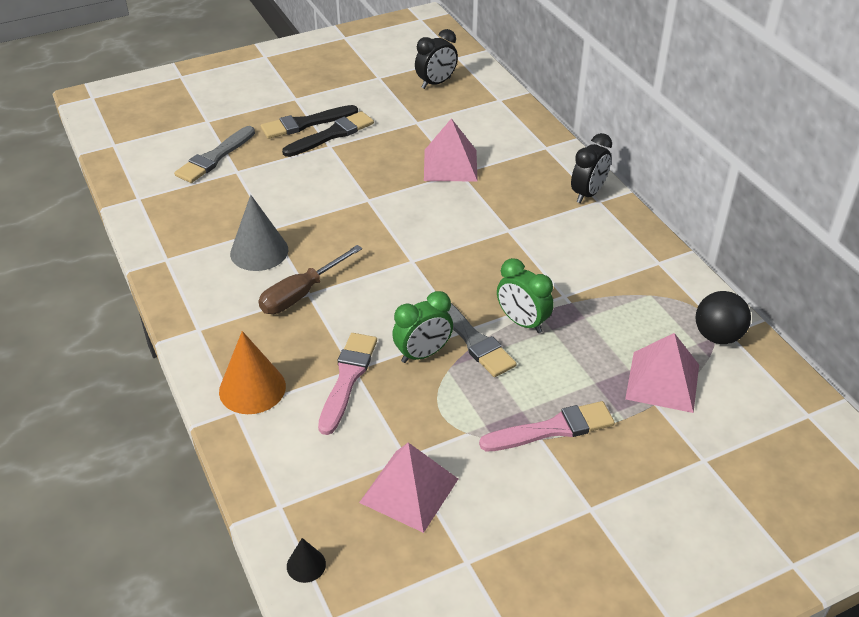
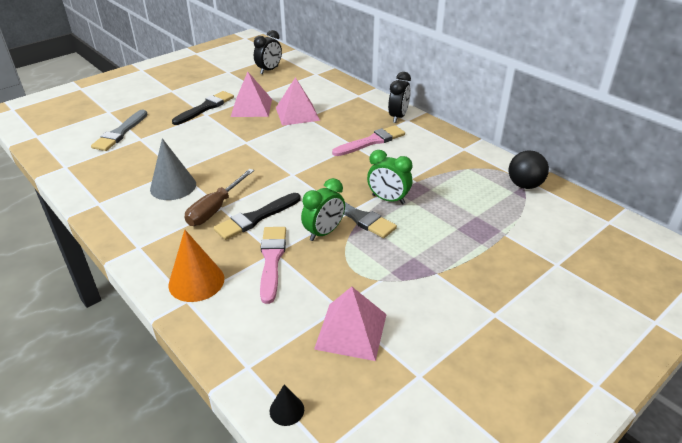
camera: 15 degrees left, 5 degrees down
(305, 123) = (184, 104): black brush -> black brush (256, 218)
(553, 429) = (441, 264): pink brush -> pink brush (371, 141)
(662, 381) = (502, 219): pink pyramid -> pink pyramid (251, 107)

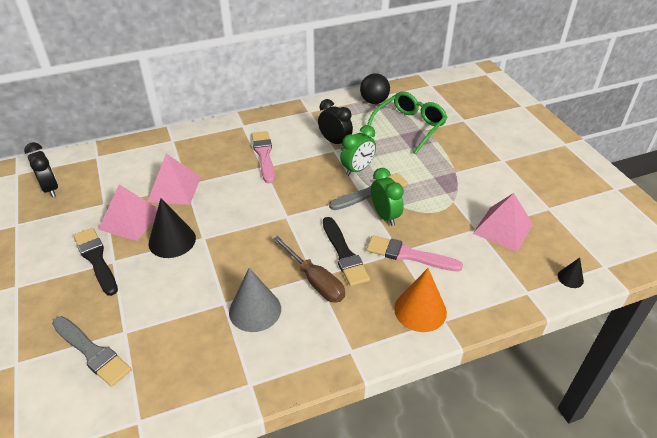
camera: 70 degrees left, 5 degrees up
(236, 130) = (172, 240): none -> black cone
(398, 117) = (233, 128): black clock -> black clock (335, 142)
(498, 220) = (409, 126): none -> green glasses

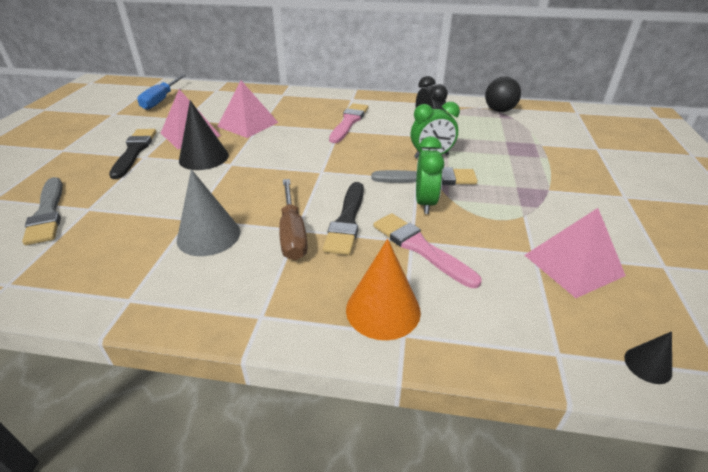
camera: 30 degrees right, 5 degrees down
(50, 189) = (161, 100): black clock -> blue screwdriver
(409, 126) = (523, 138): green glasses -> none

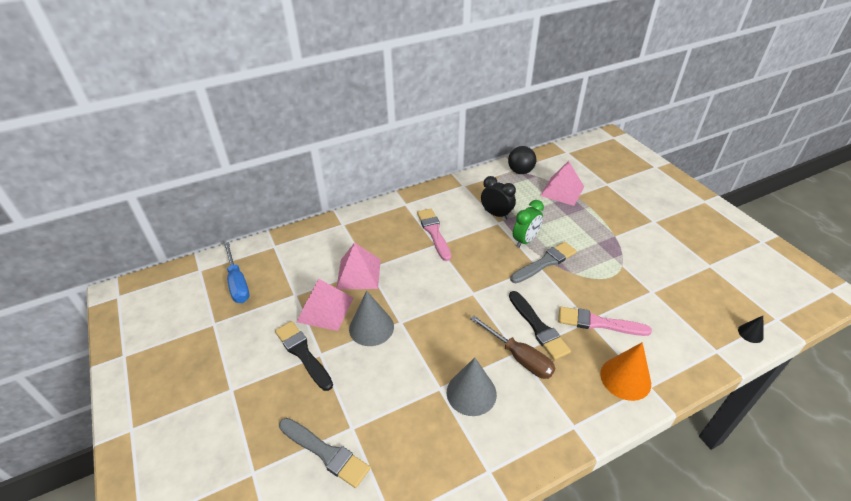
camera: 35 degrees left, 5 degrees up
(204, 157) = (371, 327): black cone -> grey cone
(425, 203) = (564, 285): green clock -> none
(573, 265) = (675, 289): pink pyramid -> pink pyramid (562, 191)

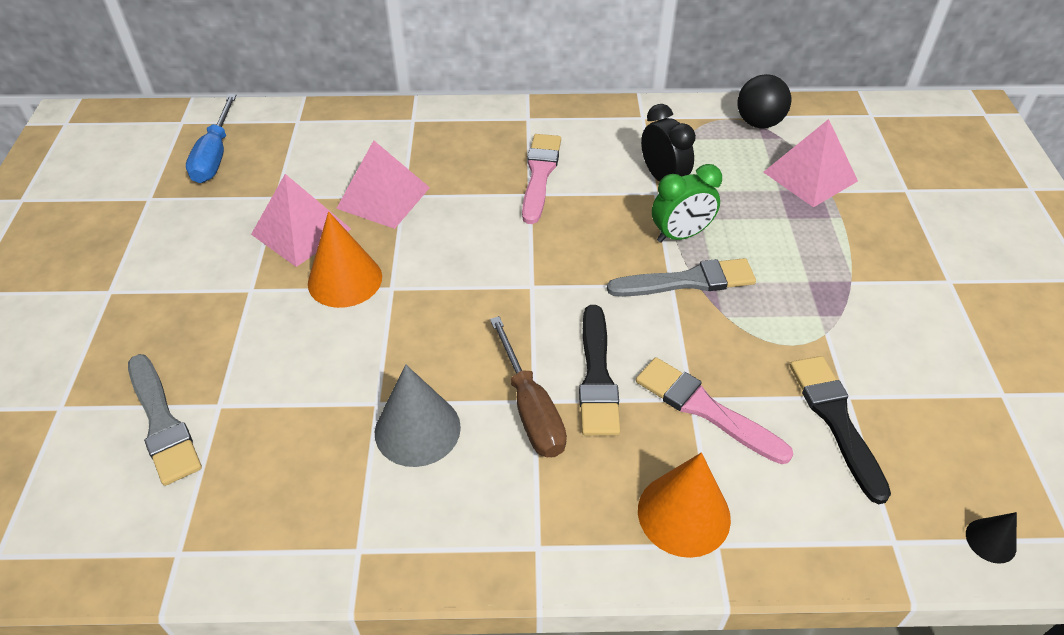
camera: 25 degrees right, 5 degrees up
(303, 353) = (229, 280): black brush -> black brush (836, 420)
(371, 327) = (345, 280): grey cone -> orange cone

